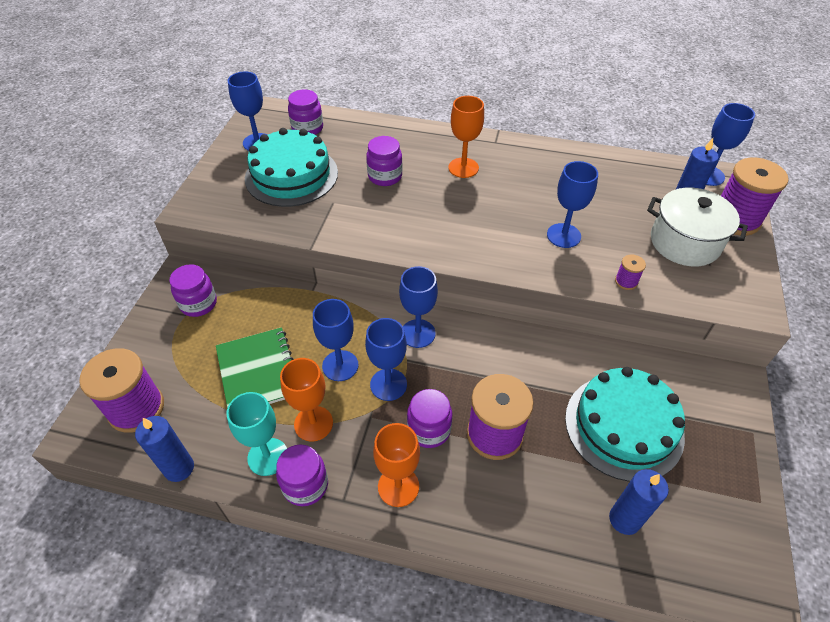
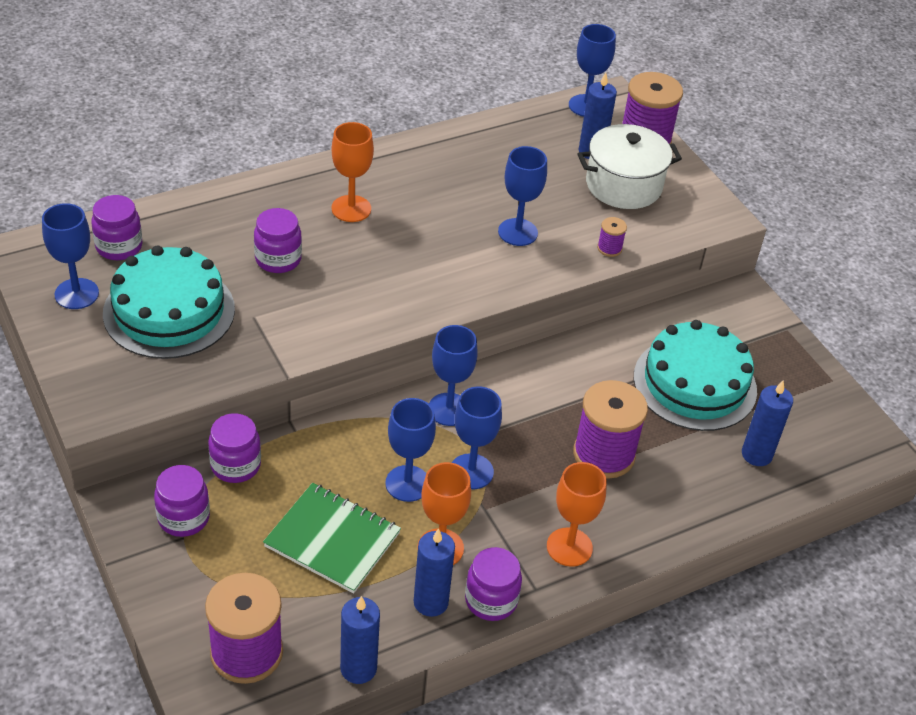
camera: 45 degrees left, 5 degrees down
(268, 457) = (431, 602): turquoise goblet -> blue candle
(429, 429) = (547, 486): purple jar -> purple jar (235, 465)

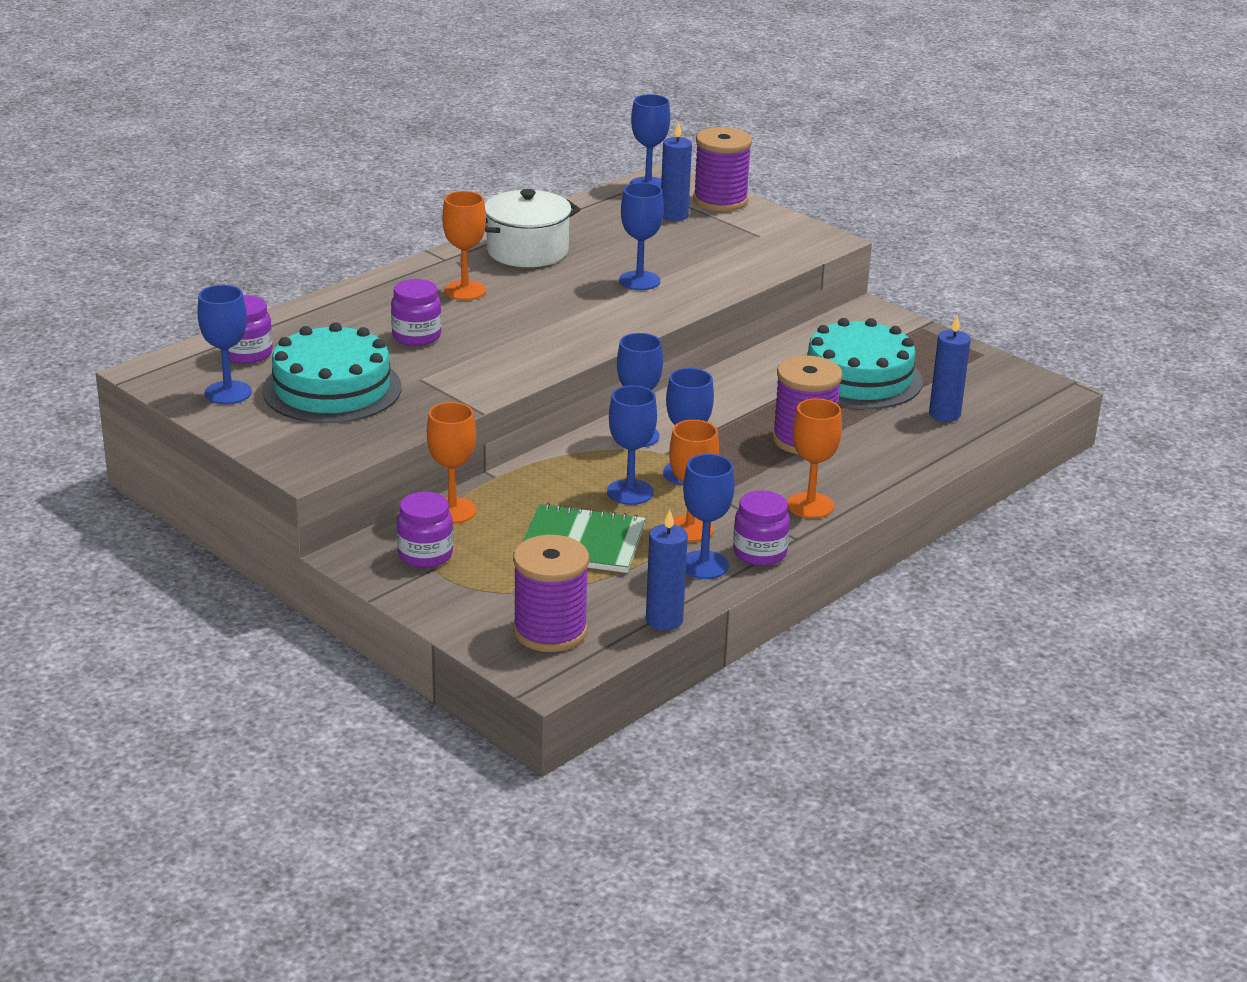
camera: 15 degrees left, 15 degrees down
(235, 465) = (452, 510): purple jar -> orange goblet
(431, 602) = (704, 565): blue candle -> blue goblet
(609, 248) = (734, 277): purple spool -> none
(623, 185) = (720, 233): white pot -> white pot (527, 251)

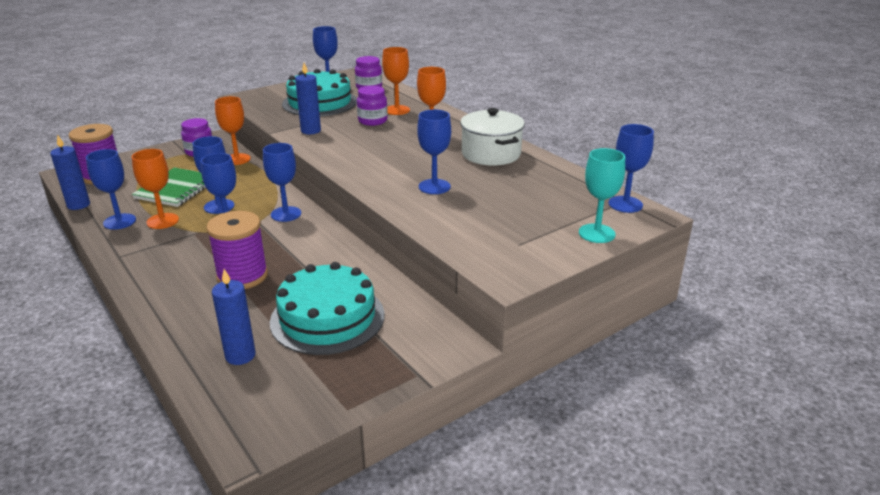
camera: 100 degrees right, 0 degrees up
(674, 215) = (560, 210): blue candle -> blue candle (311, 131)
(720, 201) = (596, 233): purple spool -> turquoise goblet
(759, 553) = (114, 241): purple jar -> none
(810, 505) = (152, 266): orange goblet -> orange goblet (397, 110)

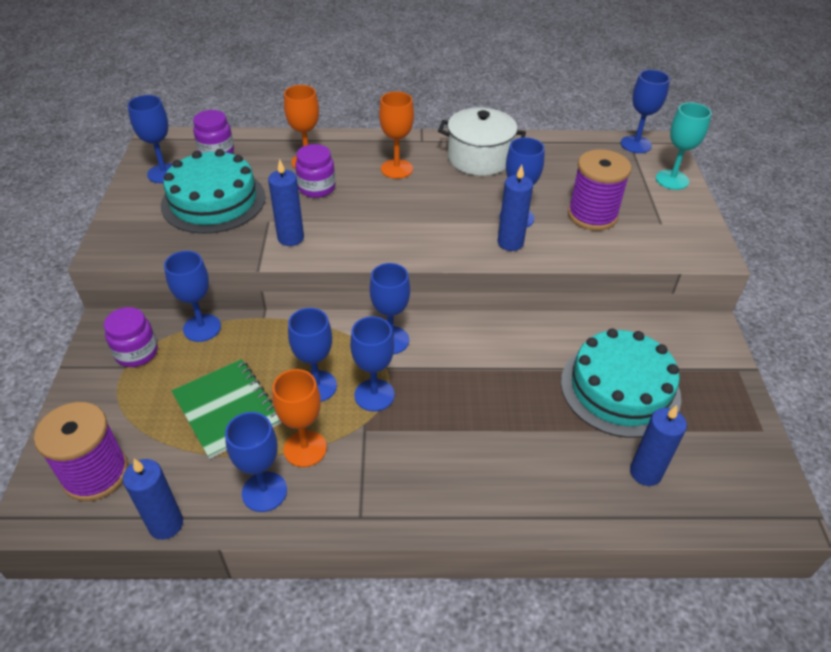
camera: 55 degrees left, 15 degrees up
(237, 159) = (202, 328): orange goblet -> blue goblet
(242, 276) = (497, 421): purple spool -> purple spool (592, 215)
(399, 193) = (510, 243): none -> blue candle

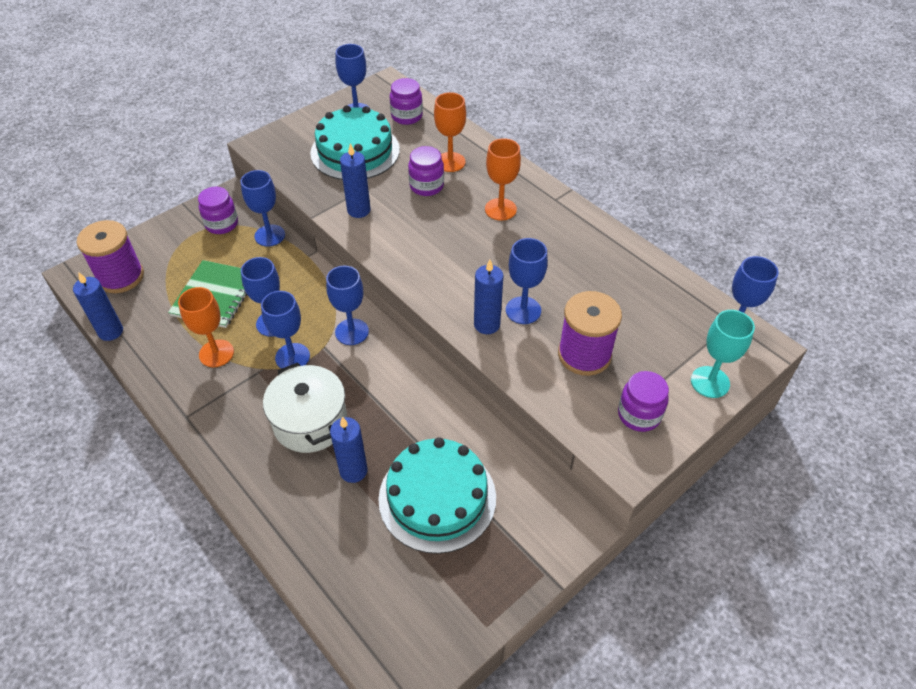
camera: 50 degrees right, 5 degrees up
(264, 491) = (168, 357): blue goblet -> none
(479, 158) = (574, 244): white pot -> white pot (310, 422)
(645, 473) = (362, 561): blue candle -> blue candle (353, 471)
(672, 224) = (639, 415): none -> purple jar

